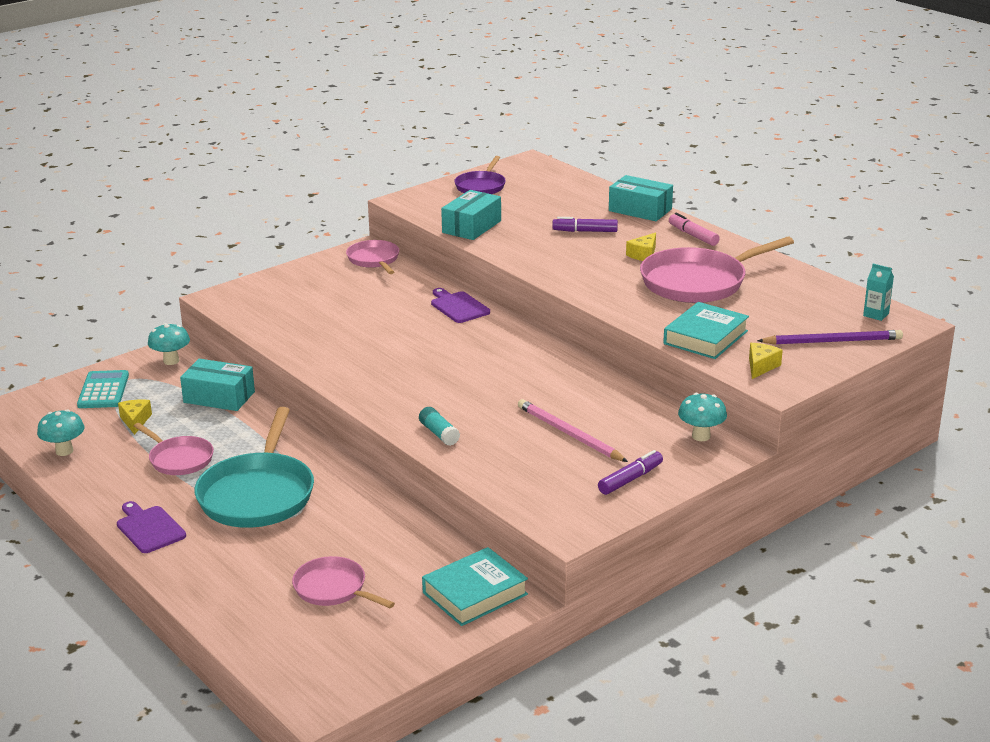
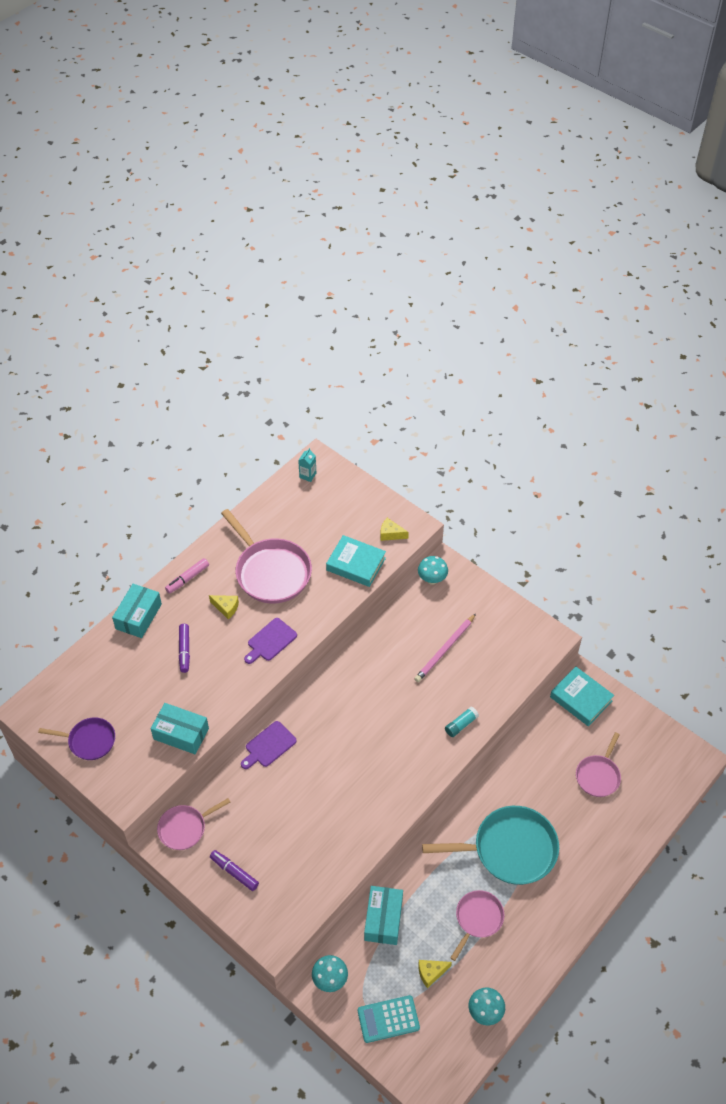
camera: 100 degrees left, 25 degrees up
(149, 528) = (566, 909): purple cutting board -> purple cutting board (270, 641)
(630, 479) = (490, 612): purple marker -> purple marker (234, 872)
(832, 341) = (349, 498): purple pencil -> none

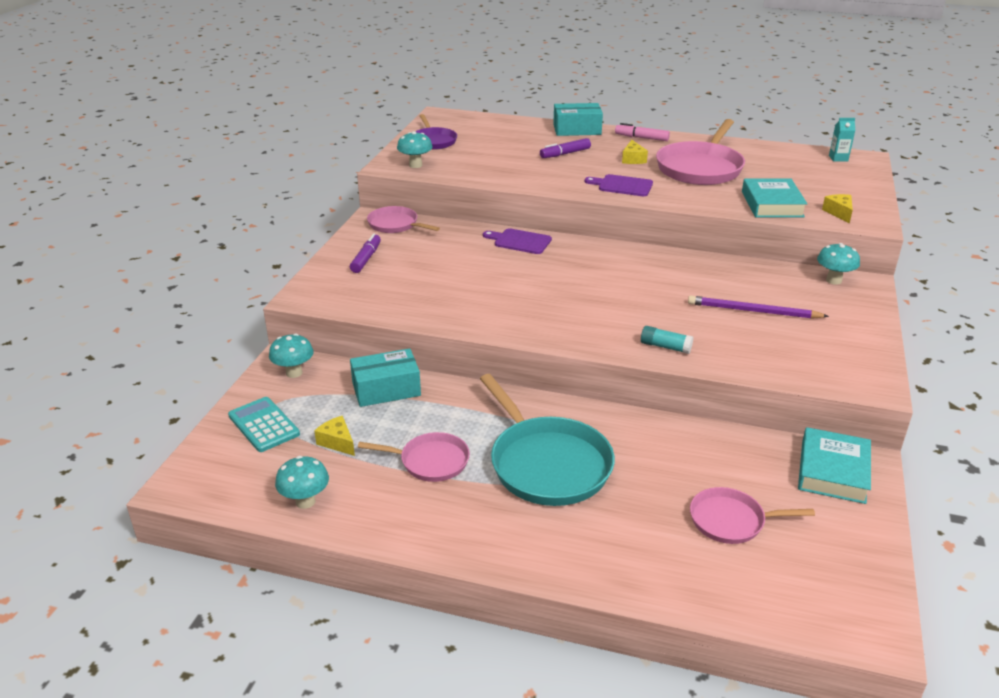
camera: 65 degrees right, 20 degrees down
(136, 776) = (415, 165): none -> turquoise mushroom
(181, 734) = (476, 172): turquoise box -> none
(445, 650) = (753, 311): pink pencil -> purple pencil

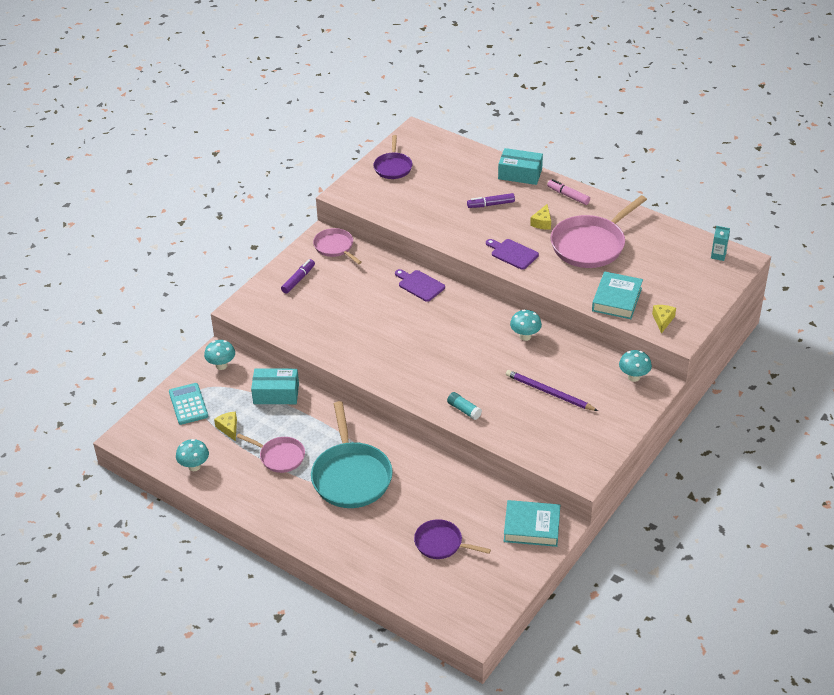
camera: 20 degrees right, 10 degrees up
(415, 165) = (364, 196): turquoise mushroom -> turquoise mushroom (525, 336)
(731, 521) = (441, 543): pink pan -> purple pan
(832, 471) = (531, 527): turquoise book -> turquoise book turned 60 degrees clockwise

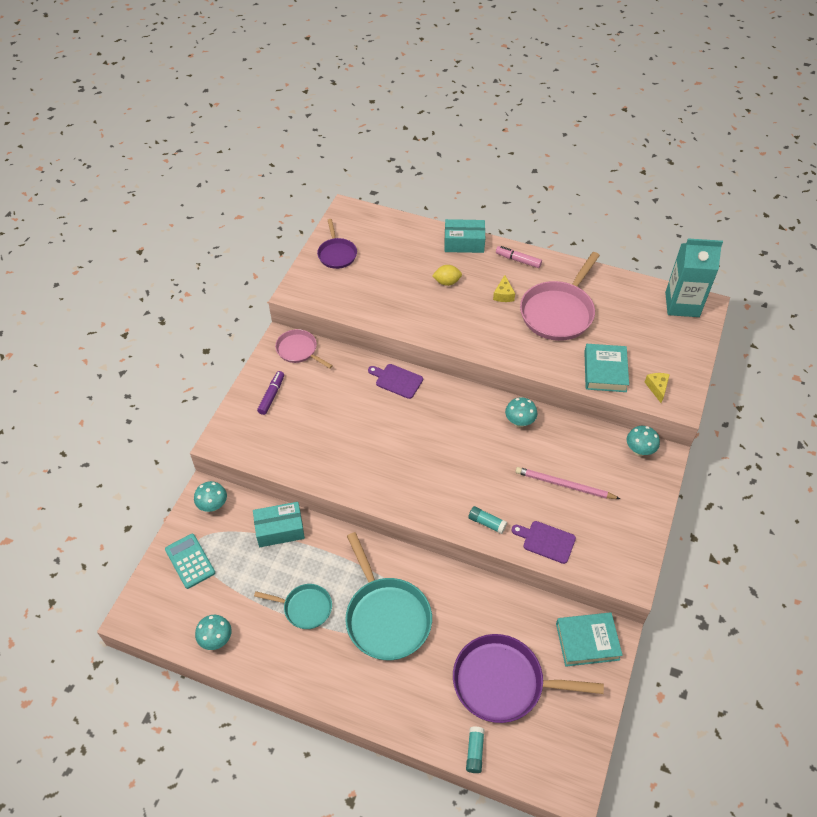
camera: 15 degrees left, 10 degrees up
(228, 428) = (241, 583): yellow cheese -> none
(280, 456) = (305, 608): pink pan -> turquoise pan
(396, 588) = (474, 752): none -> turquoise glue stick
(441, 543) = (503, 682): purple pan -> purple pan, size x1.78
(491, 204) = (447, 282): purple marker -> yellow lemon
(512, 253) = (486, 335): purple cutting board -> purple cutting board (546, 541)
(549, 392) = (564, 485): purple pencil -> pink pencil
(718, 255) = (682, 304): turquoise carton -> turquoise carton, size x2.41

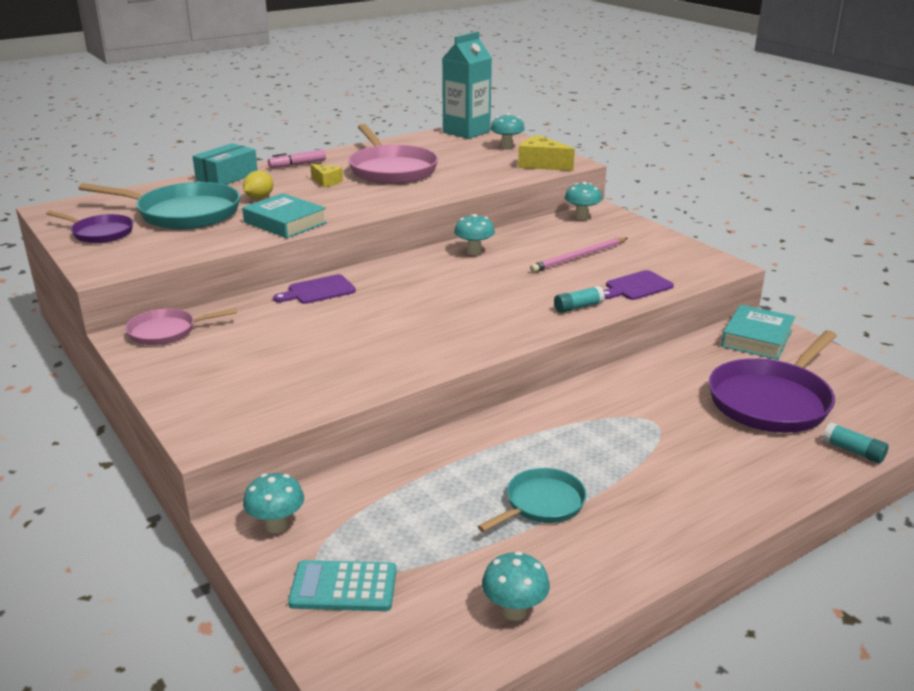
camera: 55 degrees left, 25 degrees down
(272, 395) = (200, 373): purple marker -> none
(280, 529) = (393, 479): turquoise box -> none
(386, 617) = (617, 445): turquoise pan -> turquoise pan (183, 213)
(605, 371) = (491, 175): turquoise book -> turquoise book (285, 222)
(657, 388) = (541, 164): yellow cheese -> yellow cheese, size x1.66
(674, 347) = (507, 147): none -> turquoise mushroom

